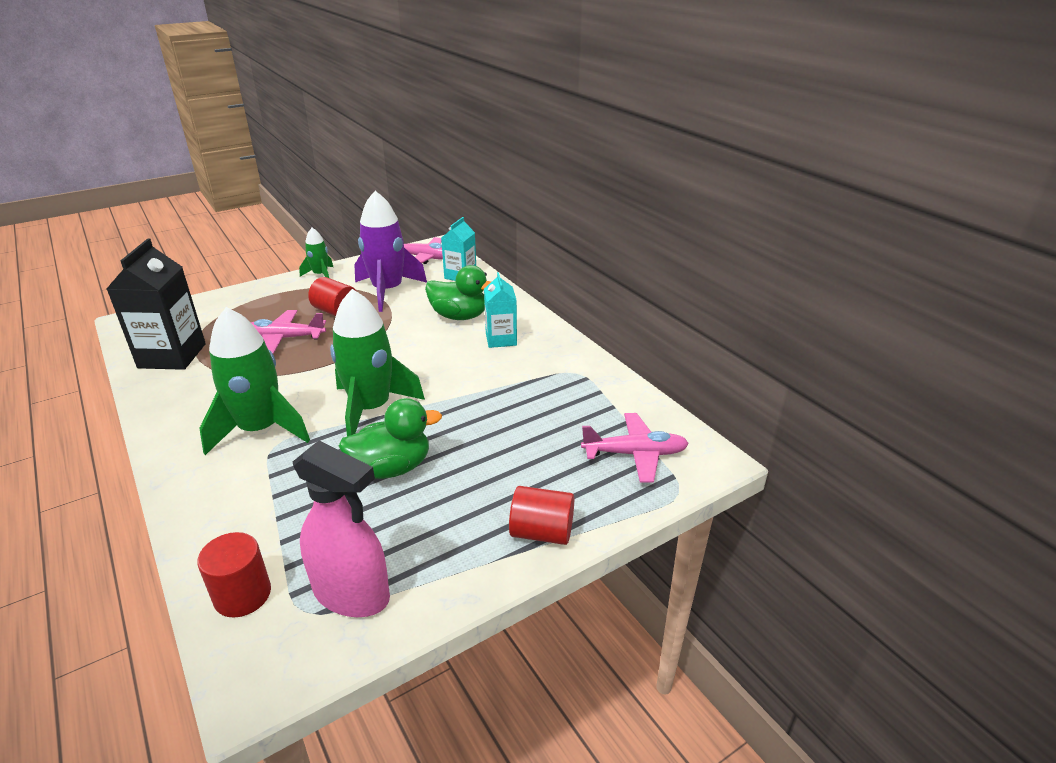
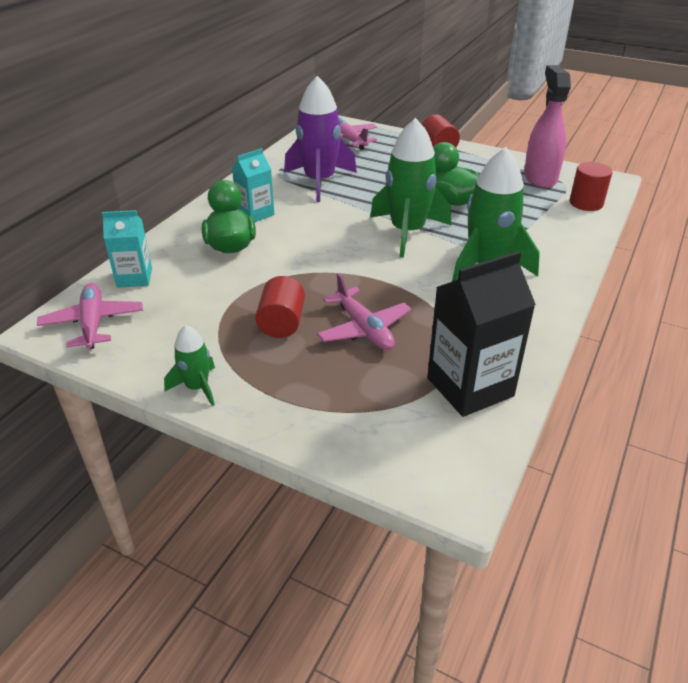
camera: 120 degrees left, 5 degrees up
(387, 291) = (206, 310): purple rocket -> purple rocket (319, 181)

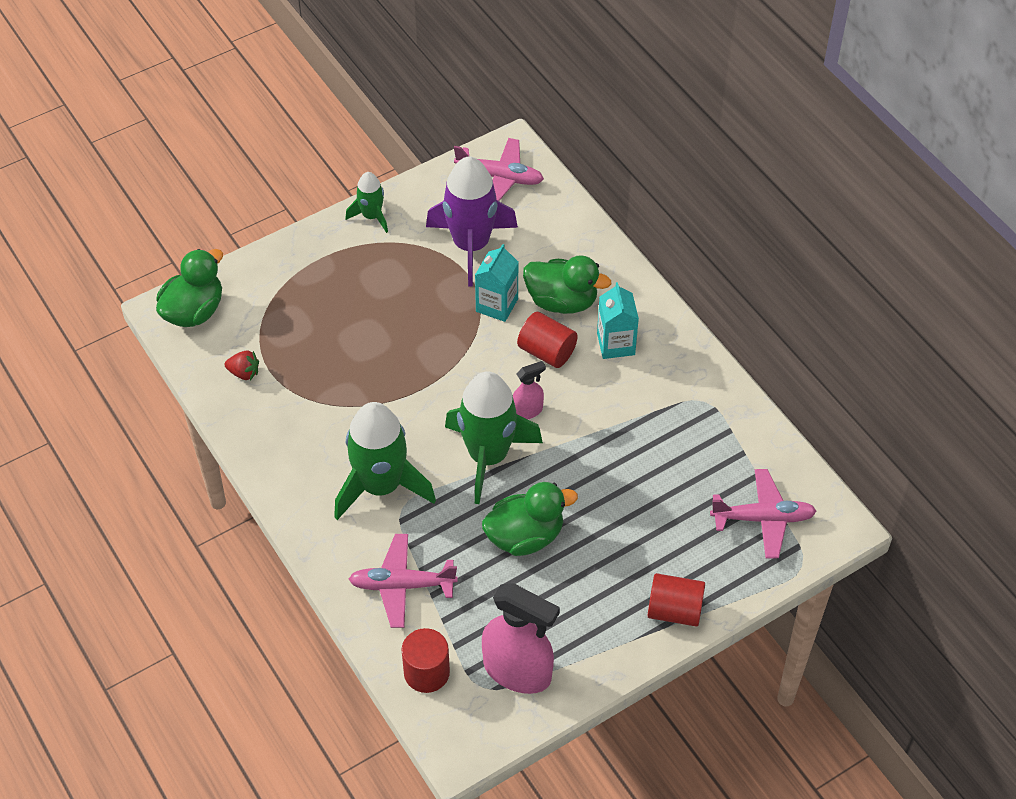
camera: 120 degrees right, 15 degrees up
(134, 278) = (553, 218): turquoise carton -> turquoise carton (497, 305)
(281, 323) = (410, 292): red cylinder -> red cylinder (547, 352)
(319, 181) = (656, 432): purple rocket -> purple rocket (471, 245)
(351, 229) = (527, 411): none -> pink spray bottle
(364, 328) = (362, 342): pink plane -> pink plane (402, 585)
(436, 466) = (194, 311): none -> green duck
(470, 387) = (244, 373): black carton -> red strawberry

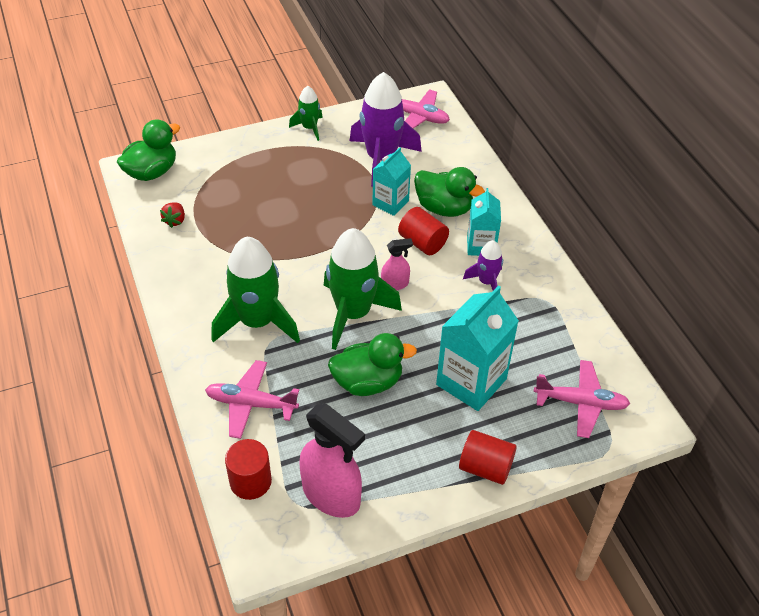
camera: 10 degrees right, 5 degrees down
(244, 373) = (175, 220): red strawberry -> red strawberry turned 75 degrees clockwise
(632, 390) = (486, 282): none -> purple rocket
(639, 515) = (471, 382): none -> turquoise carton

